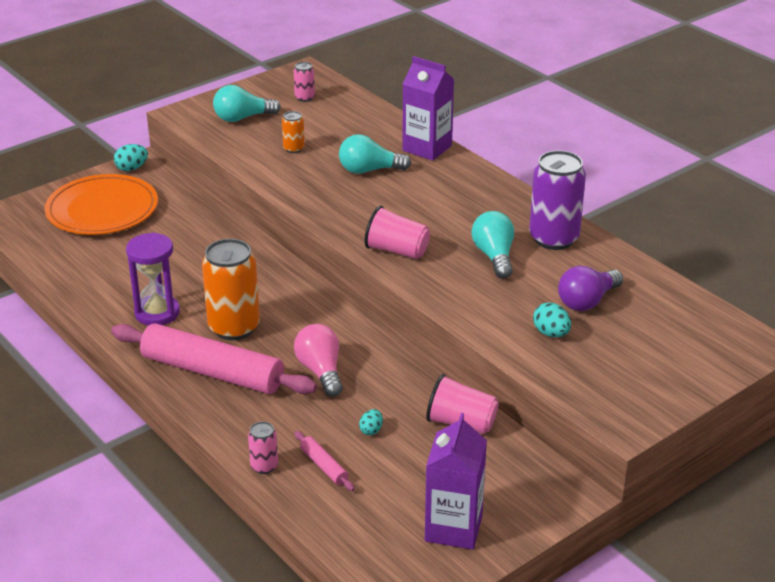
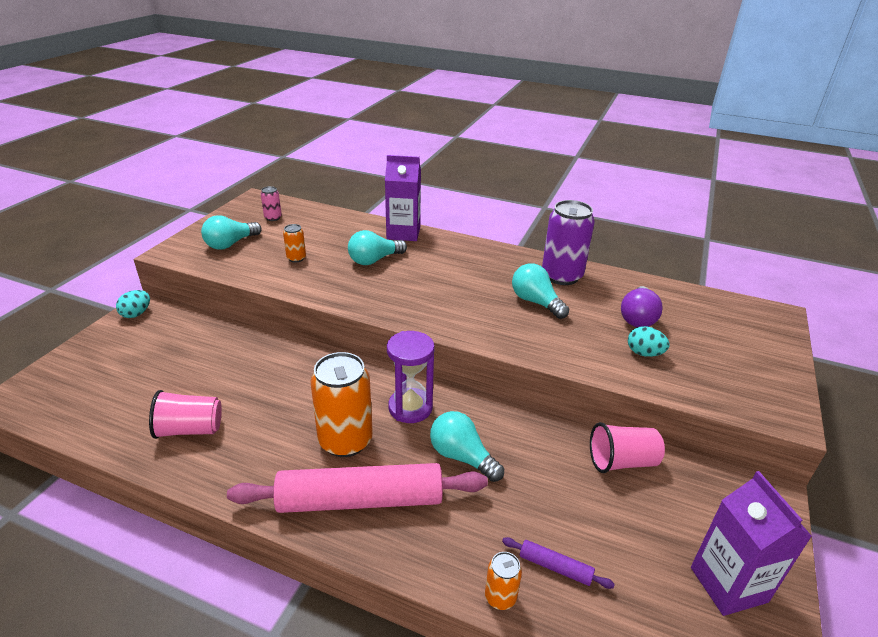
camera: 30 degrees left, 0 degrees up
(102, 209) = (128, 361): orange plate -> none
(157, 313) = (256, 453): purple hourglass -> purple hourglass (410, 408)
(264, 466) = (500, 597): pink can -> orange can
(321, 371) = (462, 457): pink light bulb -> turquoise light bulb
(324, 466) = (555, 567): pink rolling pin -> purple rolling pin
(371, 430) = (559, 503): turquoise egg -> none
(397, 251) = (458, 320): pink cup -> pink cup (190, 429)

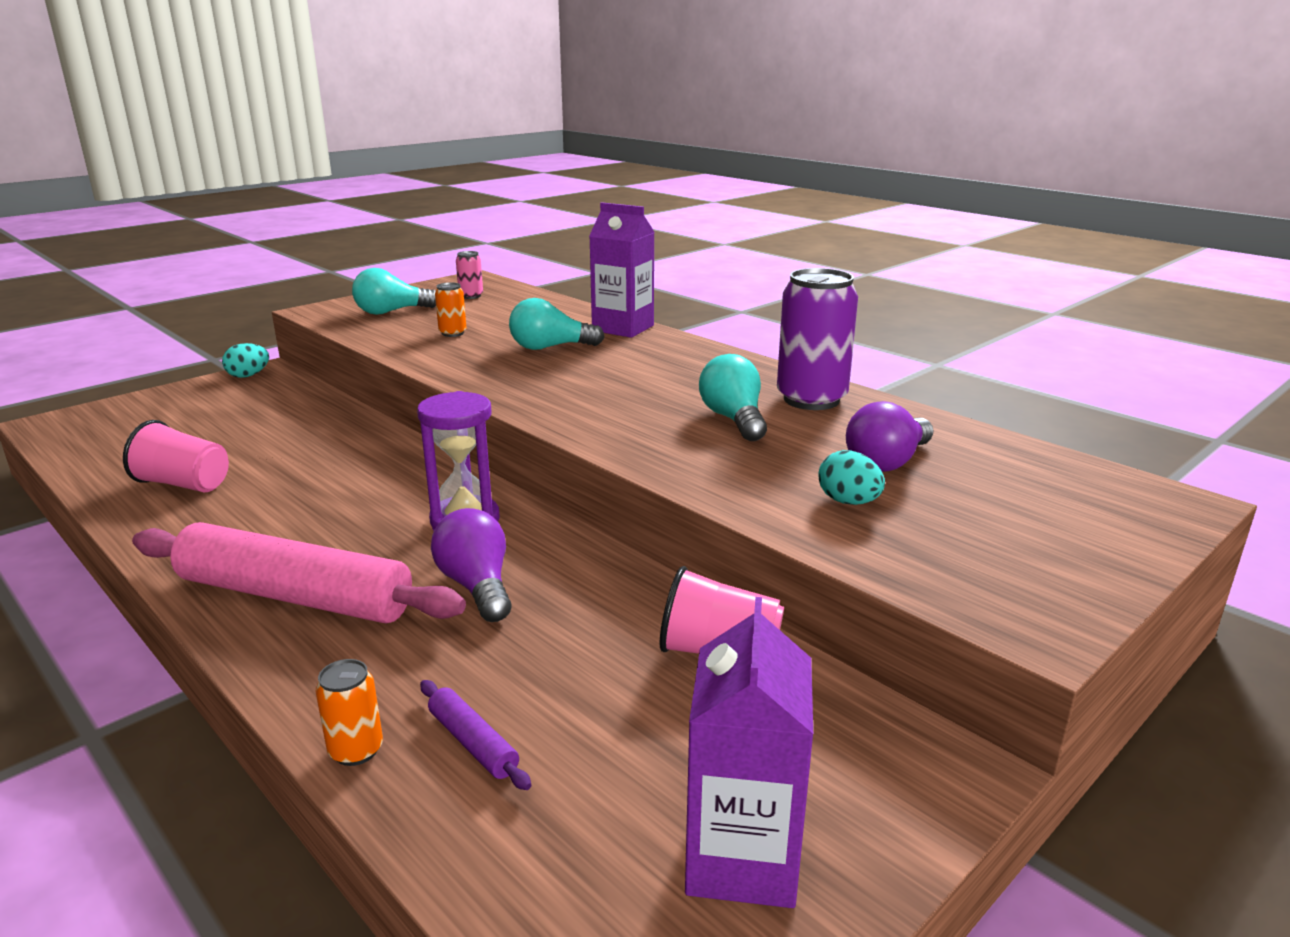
camera: 25 degrees right, 10 degrees down
(345, 441) = (344, 534): orange can -> none
(462, 457) = (477, 586): turquoise light bulb -> purple light bulb

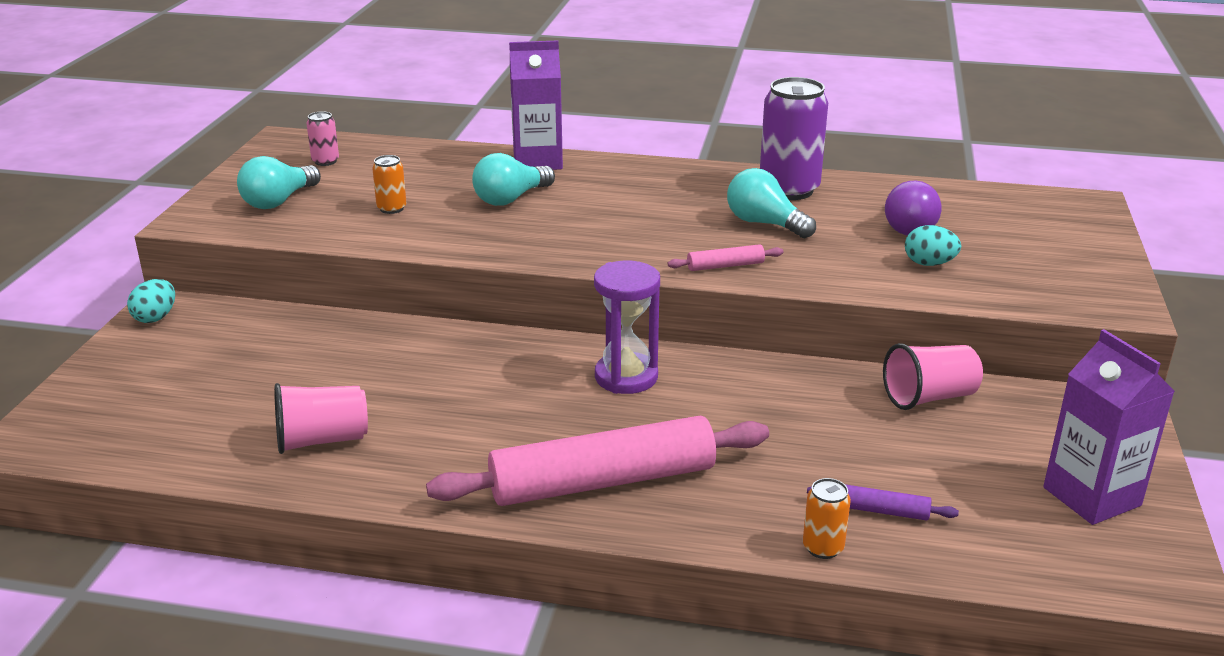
camera: 35 degrees left, 5 degrees up
(477, 586) = (719, 419): purple light bulb -> none
(629, 441) = (725, 266): none -> pink rolling pin

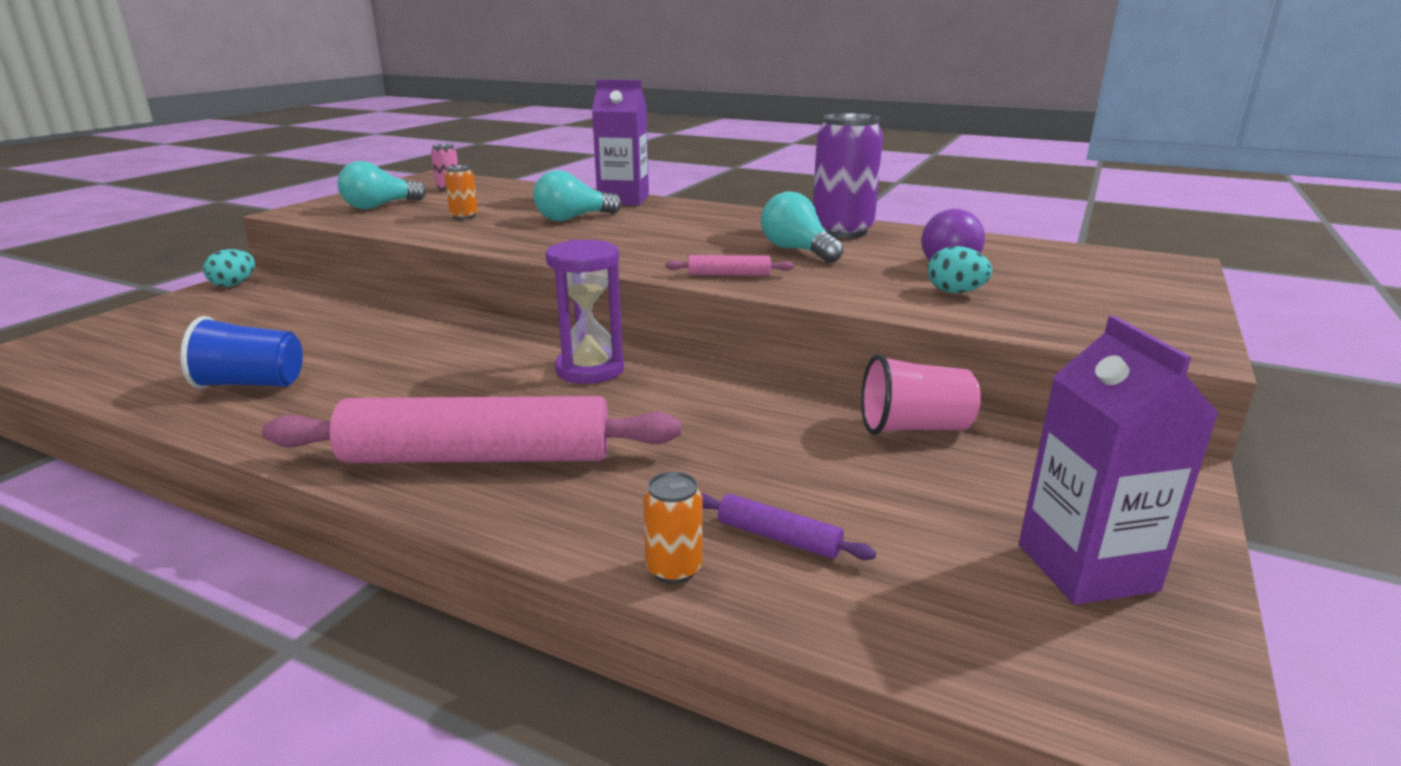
camera: 15 degrees right, 5 degrees down
(322, 440) = (251, 384): pink cup -> blue cup

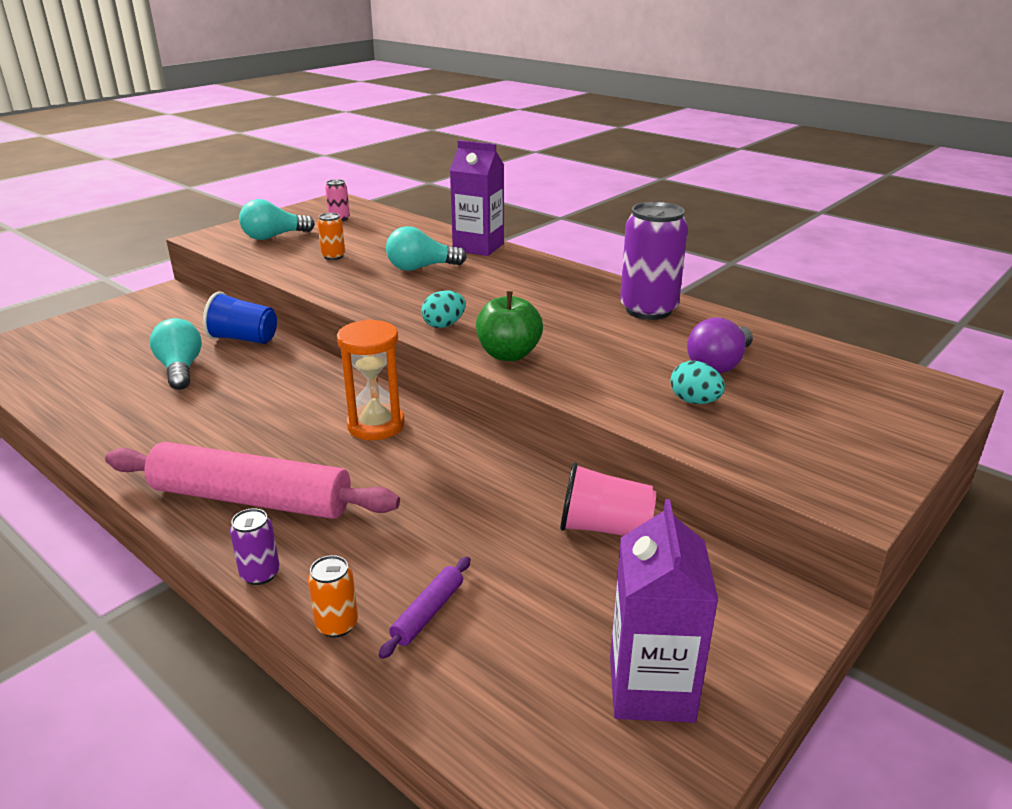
camera: 15 degrees right, 5 degrees up
(234, 284) = (152, 298): turquoise egg -> turquoise egg (444, 325)
(251, 384) = (126, 403): blue cup -> blue cup (244, 339)
(537, 532) = (260, 574): none -> purple can
(590, 370) = (376, 425): purple hourglass -> orange hourglass
(729, 275) = (508, 354): pink rolling pin -> green apple
(778, 537) = (428, 613): purple rolling pin -> purple rolling pin turned 75 degrees clockwise
(797, 250) = (589, 331): turquoise light bulb -> turquoise light bulb (180, 369)

